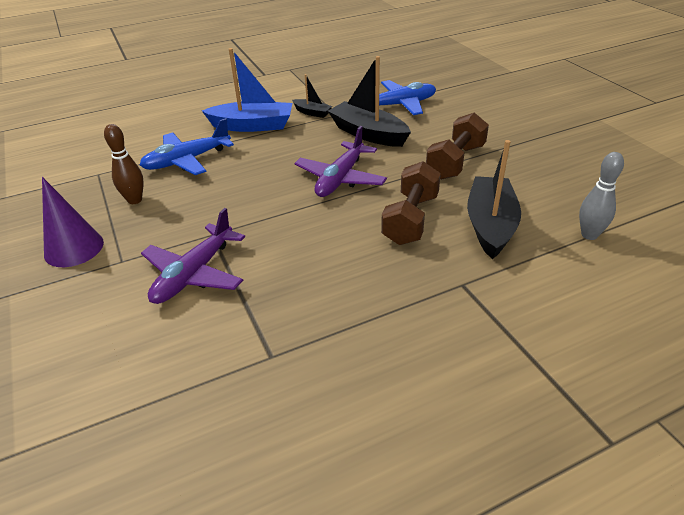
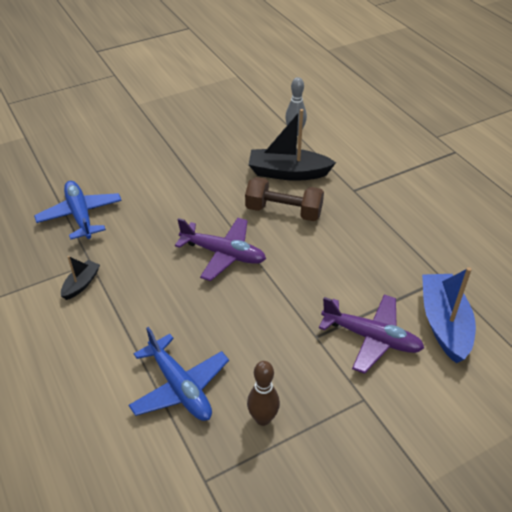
camera: 95 degrees left, 5 degrees up
(74, 248) = (352, 450): purple cone -> none
(252, 126) = (103, 336): blue boat -> blue boat (444, 324)
(368, 134) = (140, 237): black boat -> none
(455, 162) = (199, 184): brown dumbbell -> none

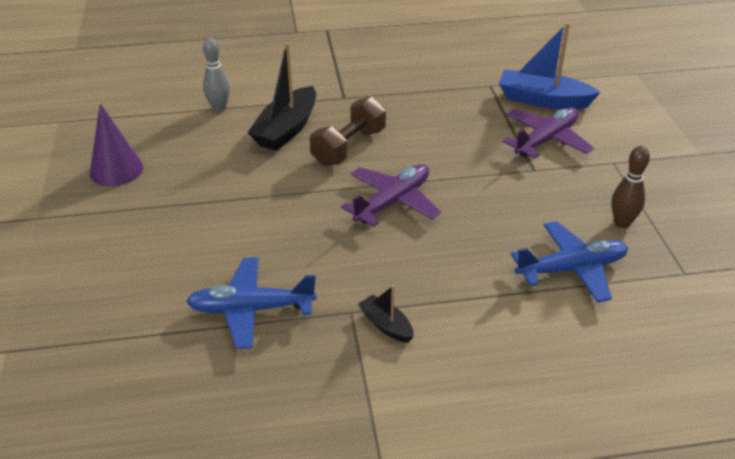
camera: 70 degrees left, 5 degrees down
(197, 115) = (116, 170): none -> purple cone

